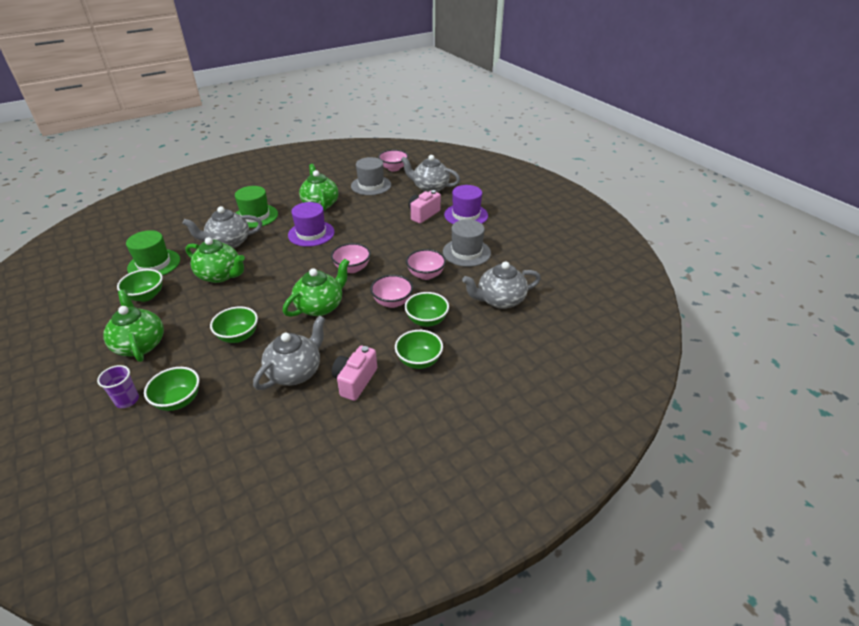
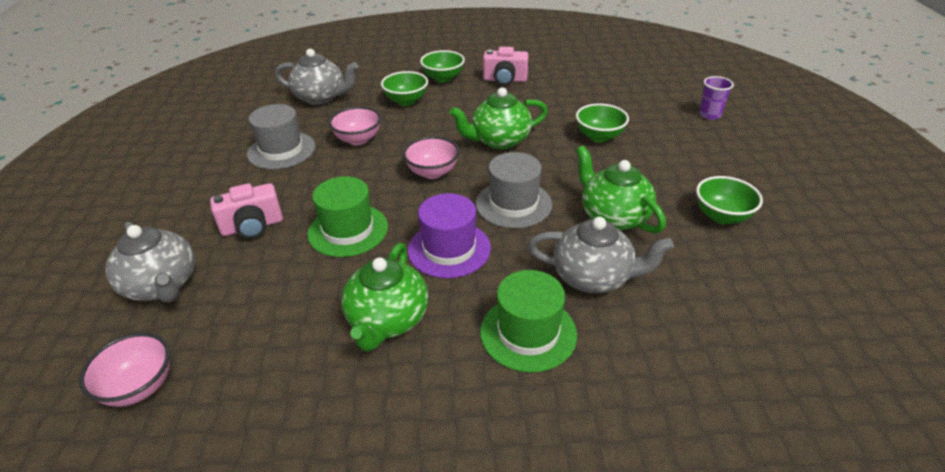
camera: 150 degrees left, 0 degrees up
(140, 344) = (711, 157): green teapot -> none
(154, 264) = (725, 272): green hat -> green hat (348, 230)
(178, 400) = (660, 103): green bowl -> none
(295, 372) = (551, 97): grey teapot -> none
(355, 381) = (505, 80): pink camera -> pink camera turned 45 degrees clockwise
(371, 185) = (248, 340): grey hat -> grey hat (513, 204)
(392, 302) = (422, 124): pink bowl -> none
(466, 215) = (200, 203): purple hat -> none

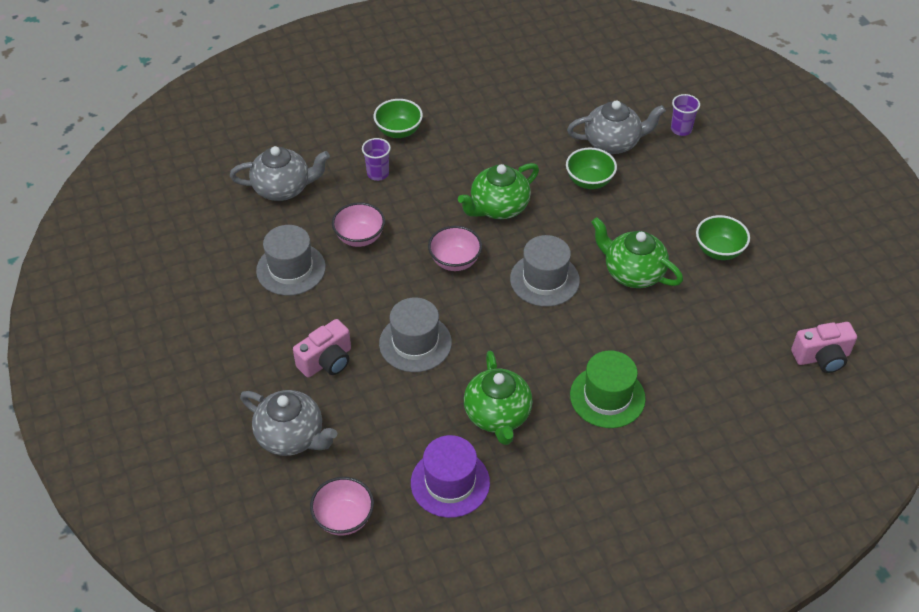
camera: 20 degrees left, 10 degrees up
(348, 230) = (415, 343): green hat -> grey hat
(406, 101) = (378, 173): green bowl -> purple cup
(449, 249) = (512, 339): purple hat -> purple hat (450, 482)
(505, 80) = (465, 120): pink camera -> pink camera (822, 357)
(593, 277) = (637, 336): grey teapot -> grey teapot (613, 143)

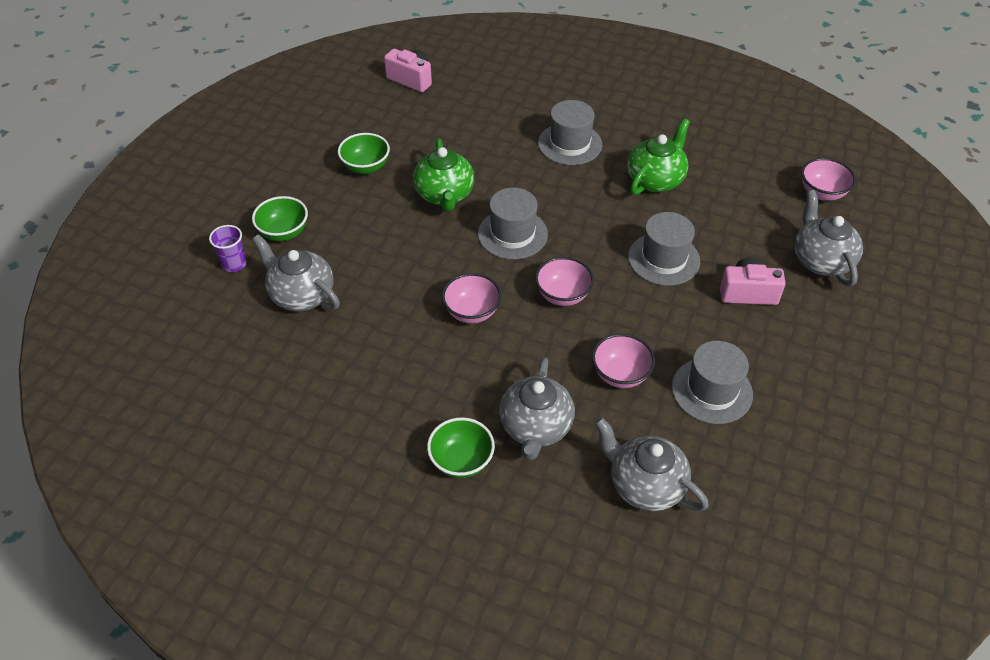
camera: 135 degrees left, 0 degrees up
(378, 173) = (535, 427): purple cup -> grey teapot
(450, 482) = (729, 167): purple hat -> none
(498, 207) = (472, 312): green teapot -> pink bowl
(589, 181) = (371, 278): green bowl -> green bowl (284, 232)
(607, 397) = (570, 144): green hat -> grey hat

